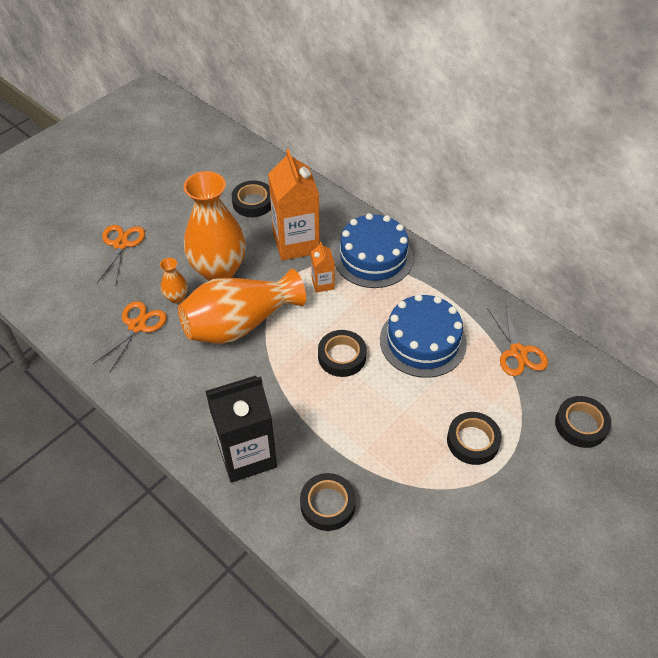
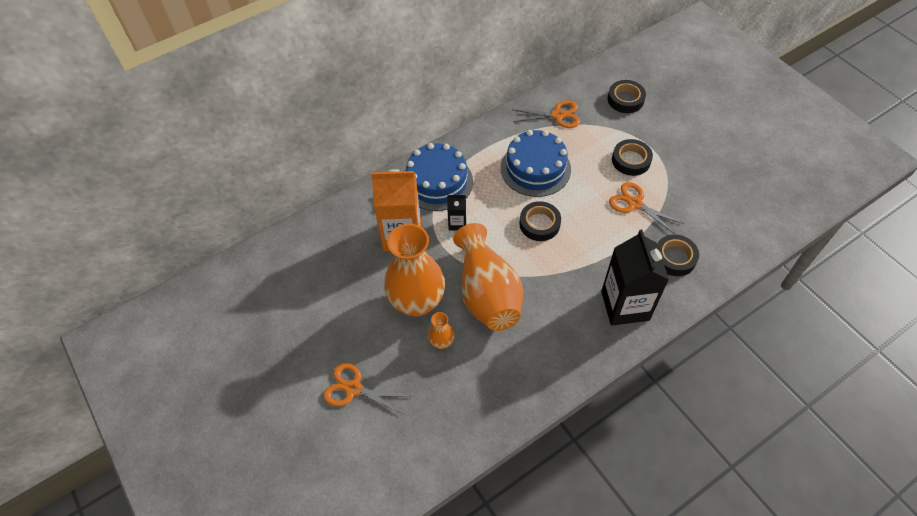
camera: 75 degrees left, 5 degrees up
(137, 326) = (469, 380): orange scissors -> orange scissors (634, 204)
(253, 202) = (335, 261): black tape -> none
(323, 284) = (457, 223): orange carton -> black carton

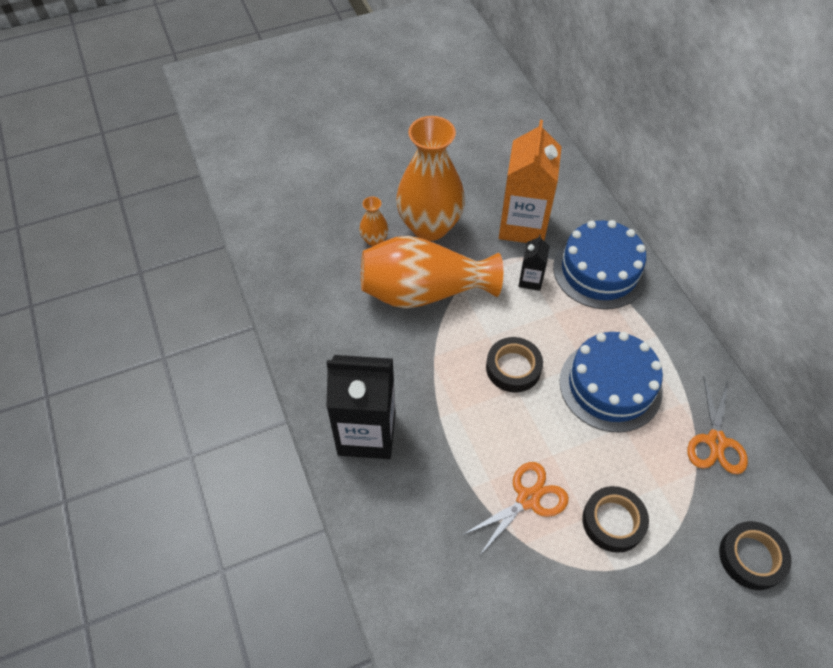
camera: 100 degrees right, 0 degrees up
(353, 389) = (346, 166): orange scissors -> none
(674, 258) = (423, 521): black tape -> none

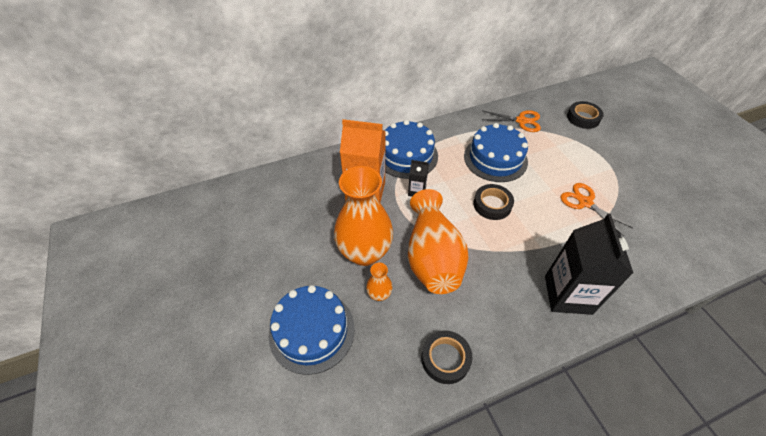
camera: 90 degrees left, 5 degrees down
(336, 187) = (312, 331): none -> blue cake
(613, 521) = (584, 166): black tape -> black tape (445, 358)

